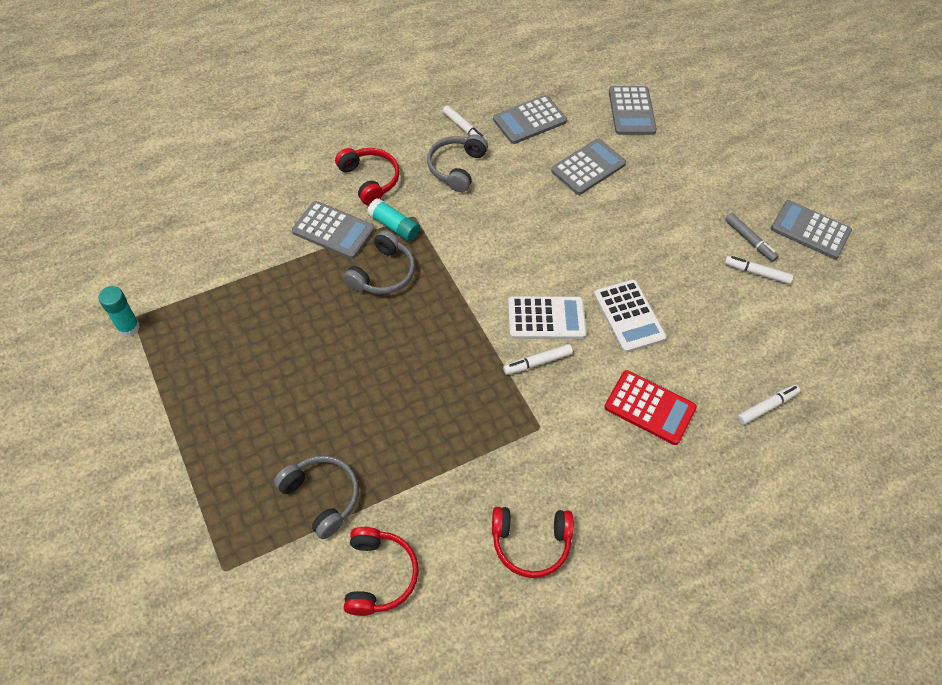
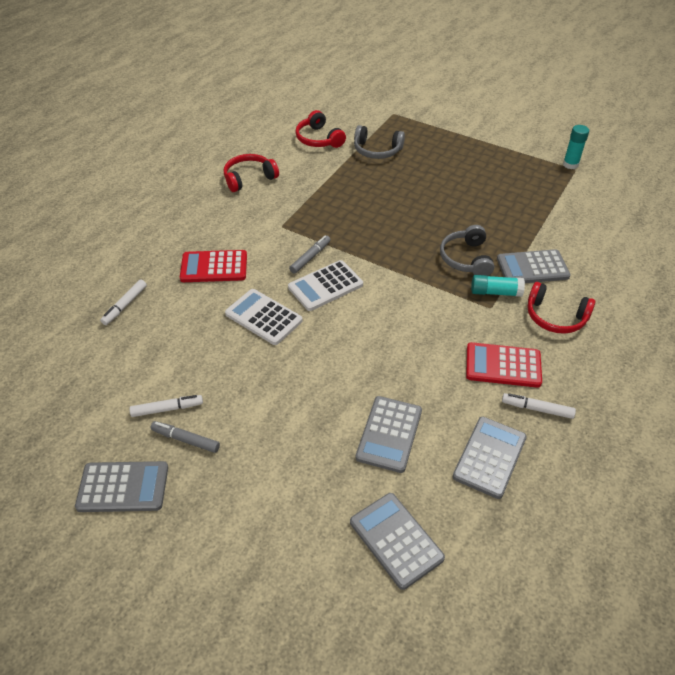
camera: 150 degrees right, 10 degrees down
(456, 167) = (503, 365): grey headphones -> red calculator
(537, 362) = (310, 257): white marker -> grey marker

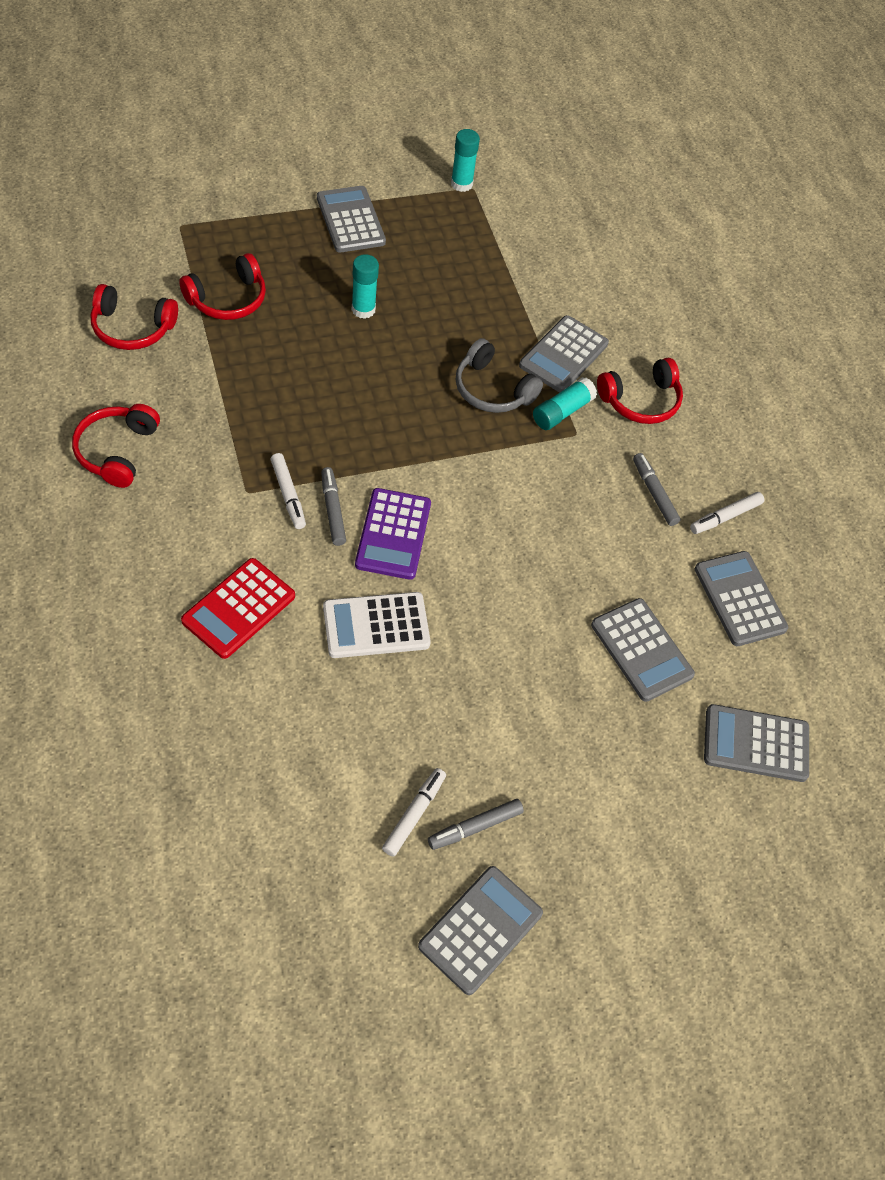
camera: 55 degrees left, 10 degrees up
(125, 305) = (199, 743): white marker -> white marker (288, 495)
(325, 286) = (393, 534): white calculator -> purple calculator
(377, 150) = (228, 299): grey headphones -> red headphones
(440, 188) = (363, 309): none -> turquoise glue stick
(483, 150) = (351, 220): none -> grey calculator
(503, 365) = (654, 493): red calculator -> grey marker

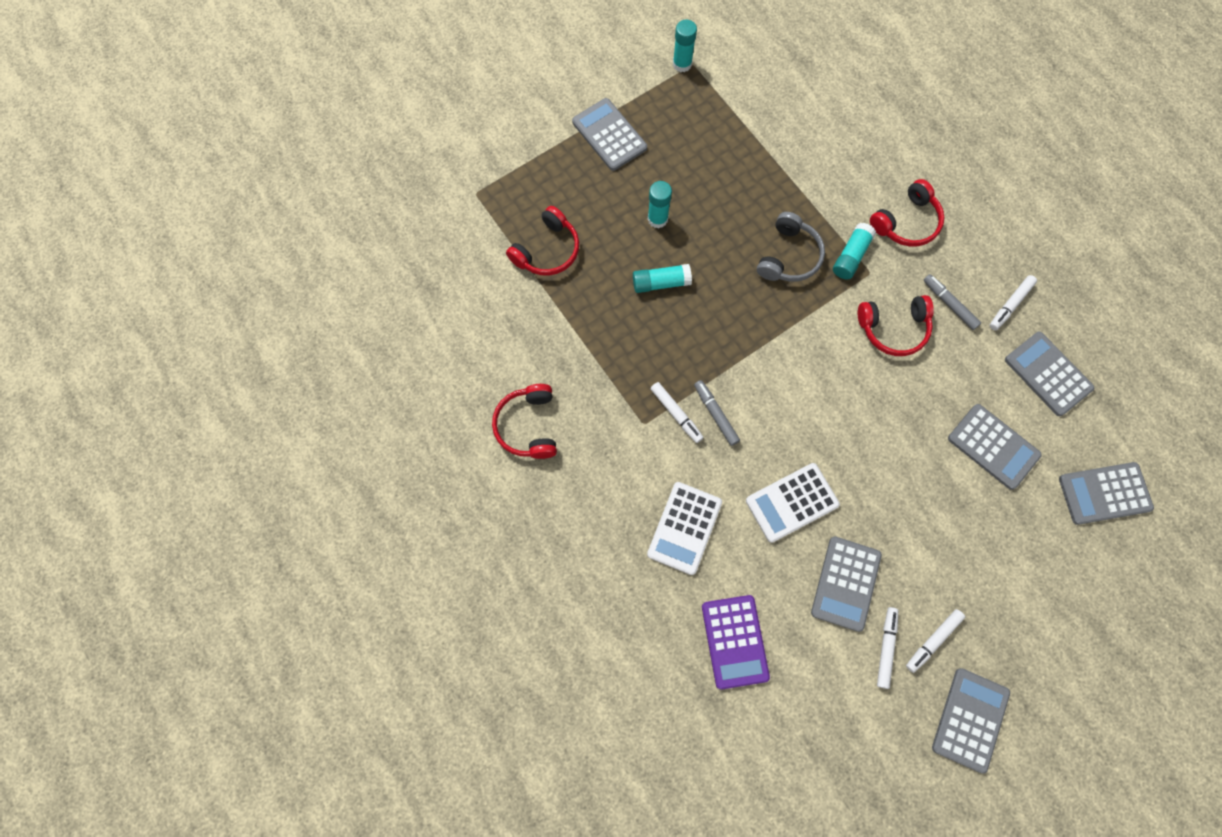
camera: 10 degrees left, 15 degrees up
(132, 328) = (485, 307): red headphones -> red headphones (893, 329)
(238, 608) = (684, 528): red calculator -> white calculator
(336, 368) = (661, 283): none -> turquoise glue stick
(393, 534) = (770, 418): purple calculator -> purple calculator (734, 641)
(475, 827) = (933, 641): grey marker -> white marker
(492, 390) = (789, 256): grey headphones -> grey headphones turned 90 degrees counterclockwise
(563, 355) = (830, 202): grey calculator -> grey calculator (845, 583)

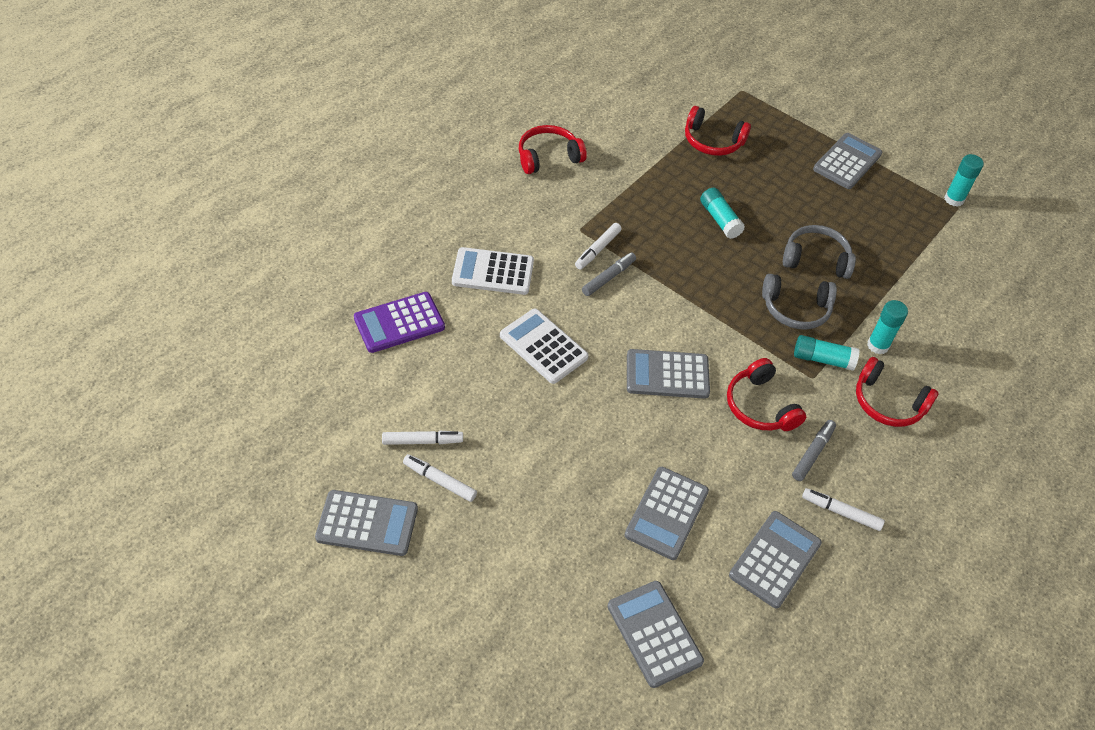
camera: 70 degrees right, 20 degrees down
(657, 219) = (782, 207): turquoise glue stick -> turquoise glue stick (878, 345)
(731, 215) = (816, 259): none -> grey headphones
(845, 583) = (477, 400): grey calculator -> grey calculator (667, 374)

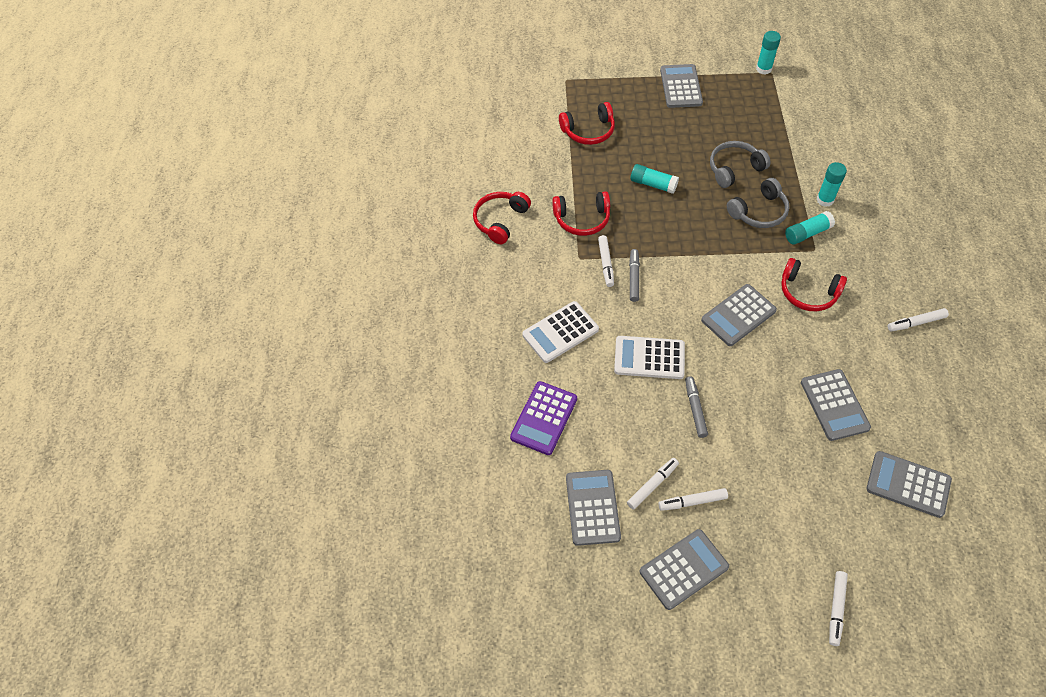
camera: 35 degrees left, 5 degrees up
(455, 669) = (836, 609): none -> white marker
(775, 559) = (916, 382): grey calculator -> grey calculator (592, 507)
(812, 453) = (865, 298): grey marker -> grey marker (695, 409)
(887, 403) = (867, 233): red headphones -> red headphones (582, 219)

